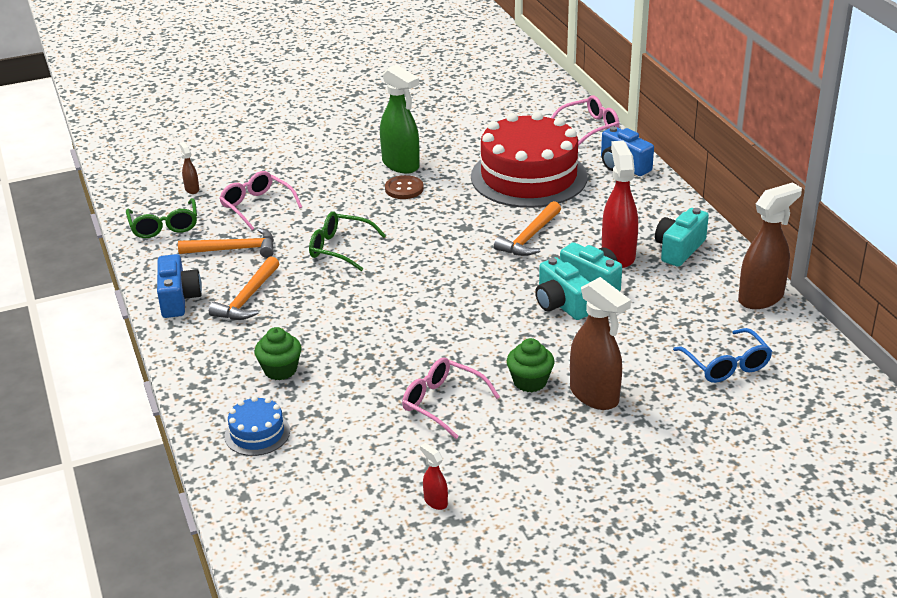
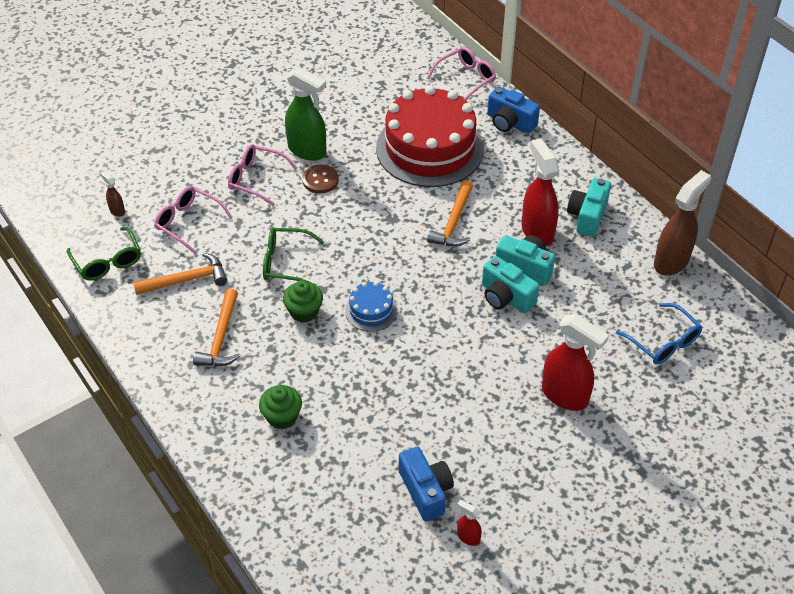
camera: 15 degrees left, 15 degrees up
(178, 299) = (156, 349): blue camera -> blue camera (426, 491)
(257, 433) = (287, 493): blue cake -> blue cake (371, 310)
(442, 403) = (438, 428): pink glasses -> pink glasses (256, 179)
(530, 381) = (506, 390): green cupcake -> green cupcake (304, 311)
(594, 396) = (565, 396): brown spray bottle -> red spray bottle

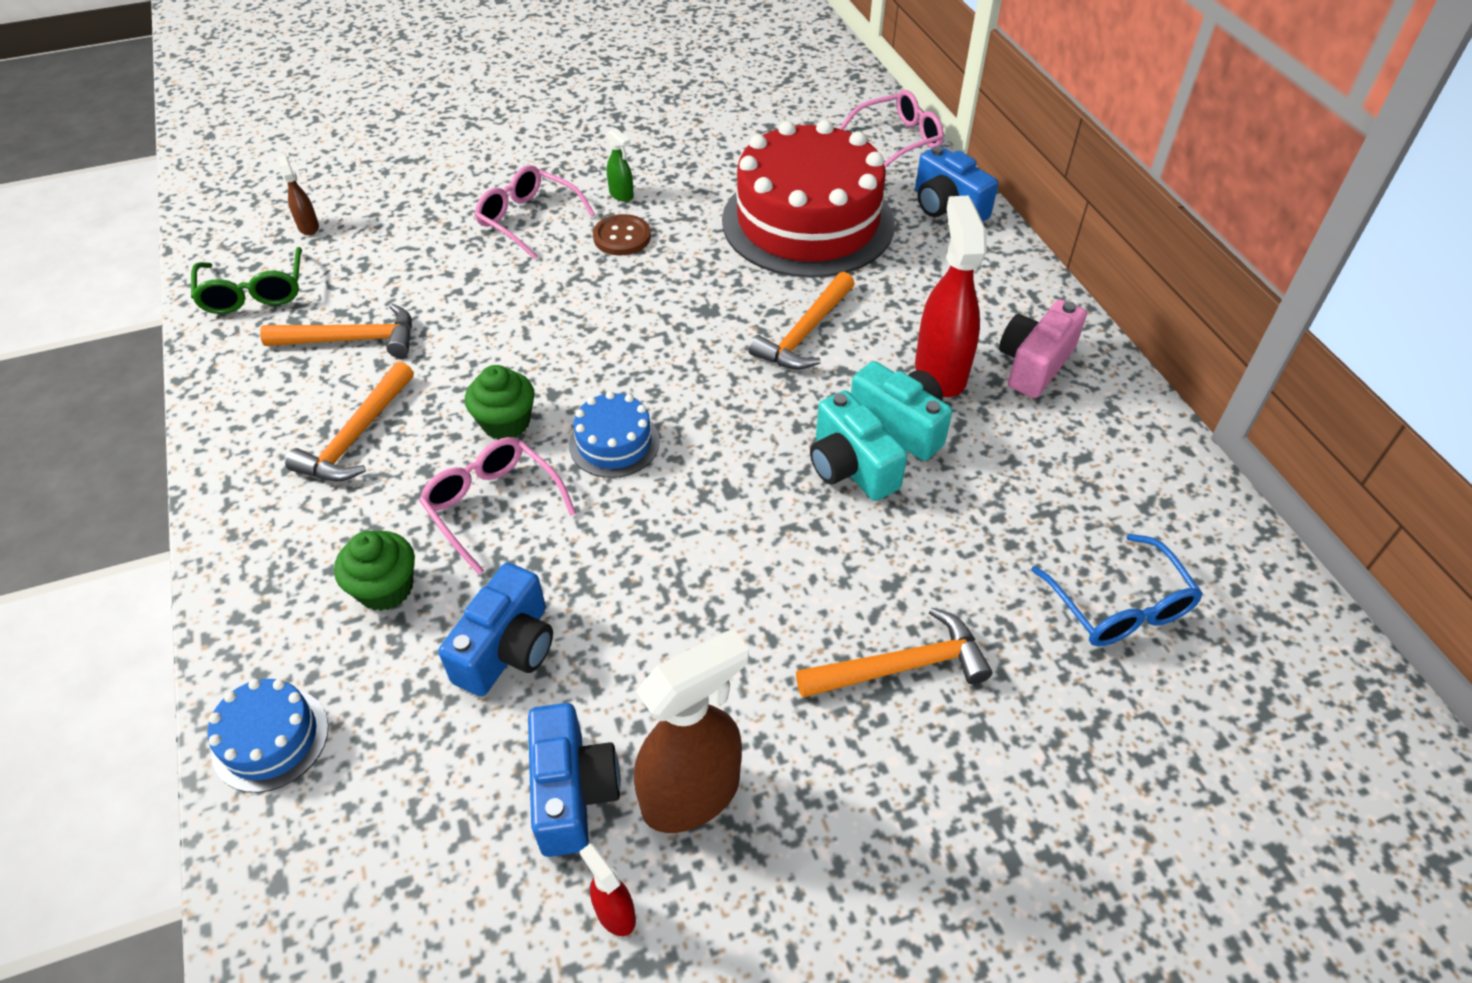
camera: 15 degrees right, 0 degrees up
(188, 222) = (399, 260): pink glasses -> pink glasses (492, 505)
(261, 503) = (270, 739): none -> blue cake
(285, 263) = (513, 343): green glasses -> none
(307, 150) = (621, 195): green spray bottle -> green spray bottle, size x0.46
(362, 432) = (508, 649): none -> blue camera
(565, 396) = (901, 666): red spray bottle -> orange hammer
(587, 216) = (1034, 364): turquoise camera -> pink camera
(671, 261) = (1168, 466): brown spray bottle -> brown spray bottle (692, 794)

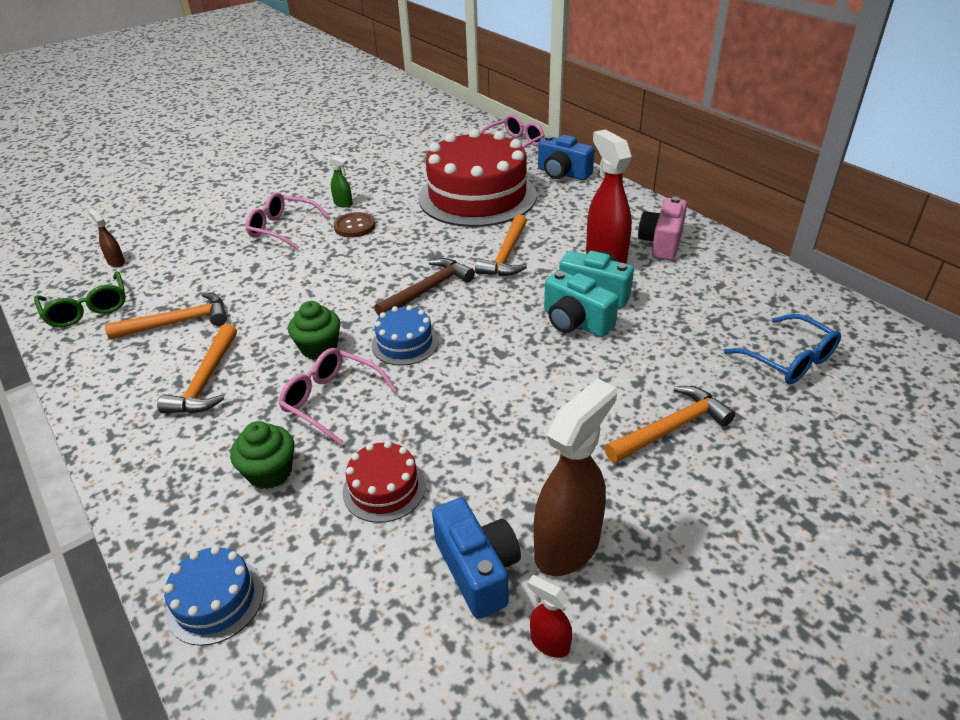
camera: 15 degrees left, 10 degrees down
(508, 649) = (384, 488): blue camera -> red cake
(677, 365) = (428, 290): none -> brown hammer

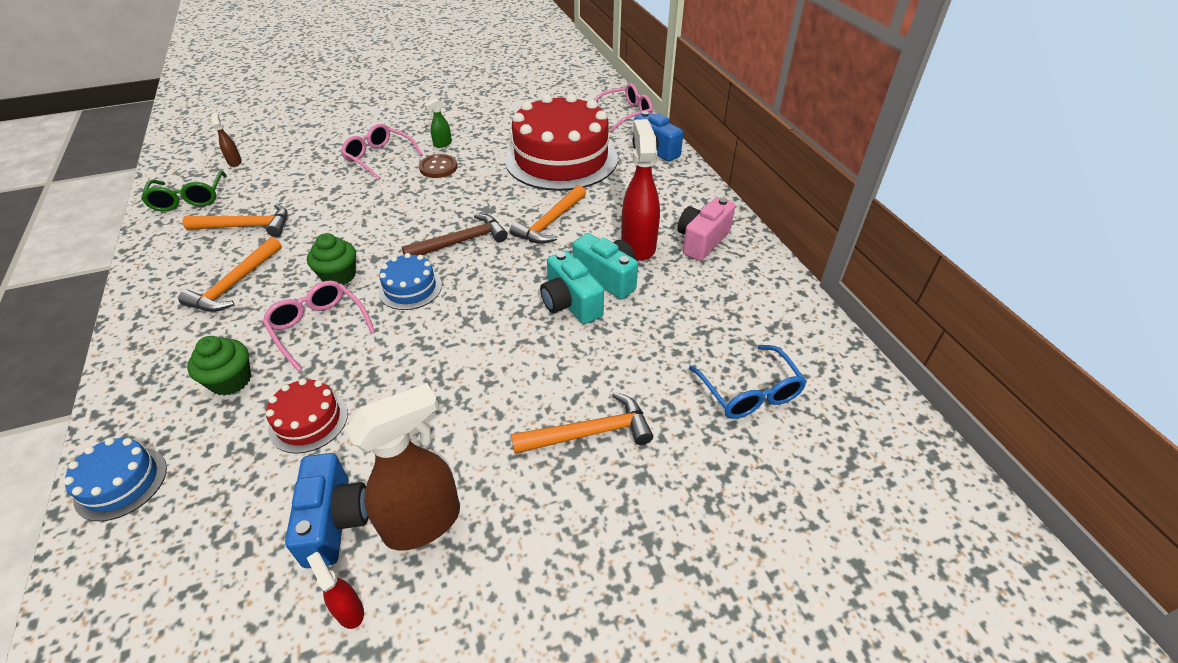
camera: 15 degrees right, 5 degrees up
(343, 204) = (442, 144): green spray bottle -> green spray bottle turned 90 degrees clockwise

